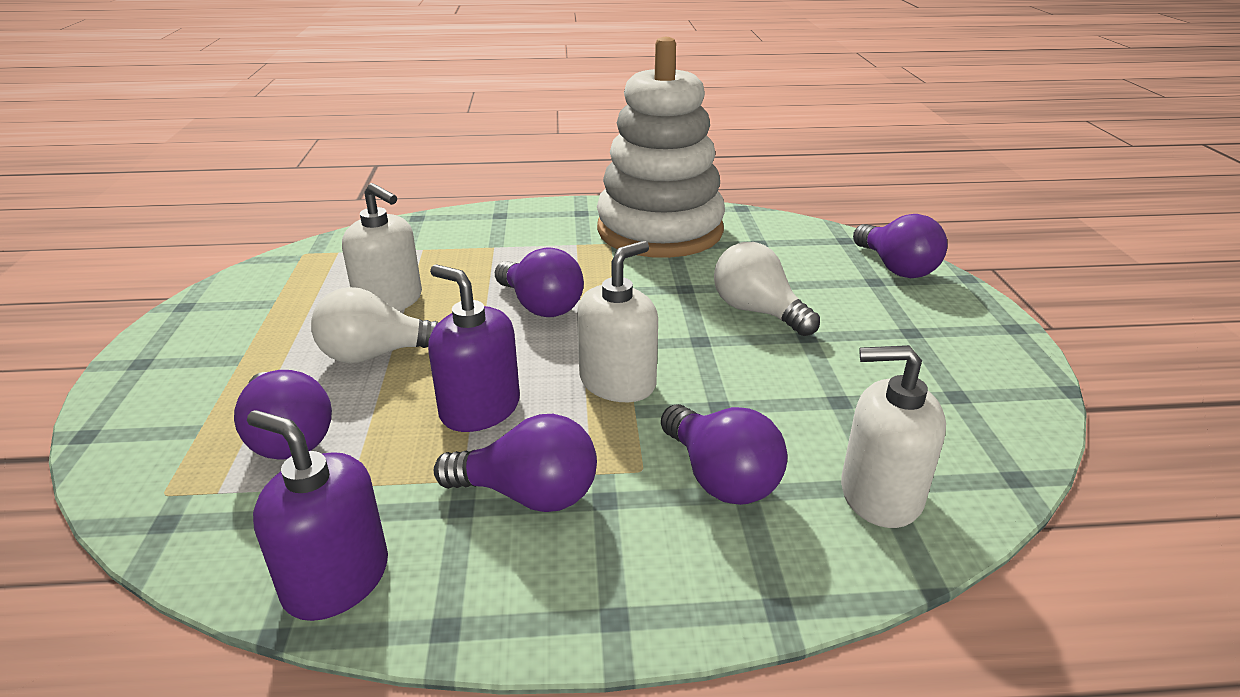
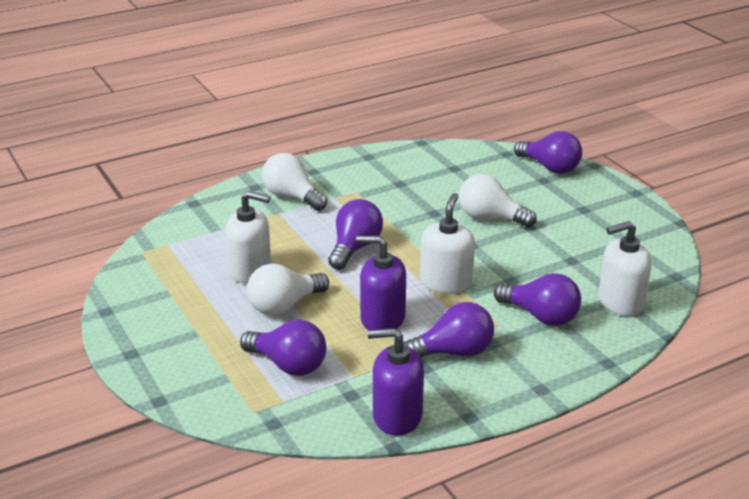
camera: 25 degrees left, 0 degrees up
(528, 233) = (292, 197): none -> white light bulb
(540, 306) = (355, 248): purple light bulb -> purple light bulb turned 90 degrees counterclockwise
(660, 230) = (382, 174): white stacking toy -> none

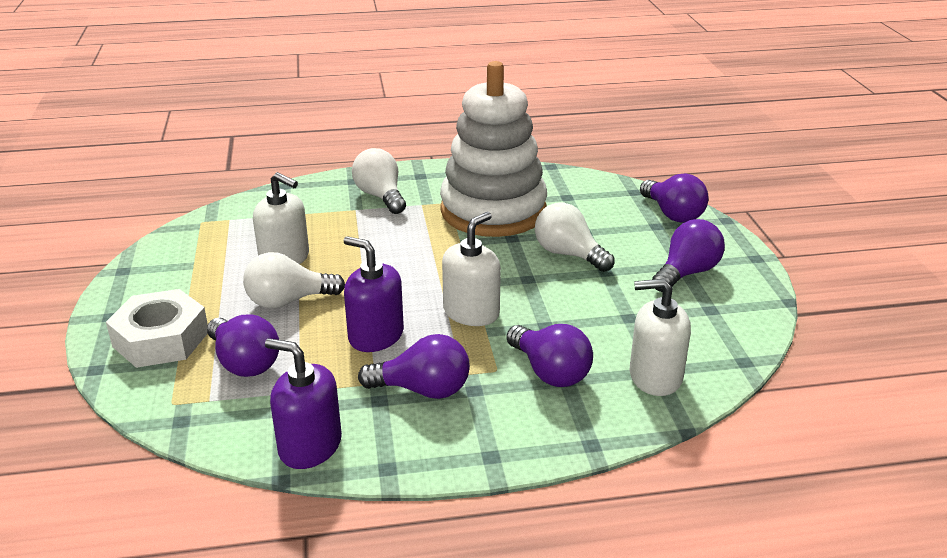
camera: 20 degrees right, 0 degrees up
(197, 362) = (161, 339): none -> white nut
(355, 248) = (403, 257): purple light bulb -> purple light bulb (686, 273)
(401, 192) = (493, 211): none -> white stacking toy

